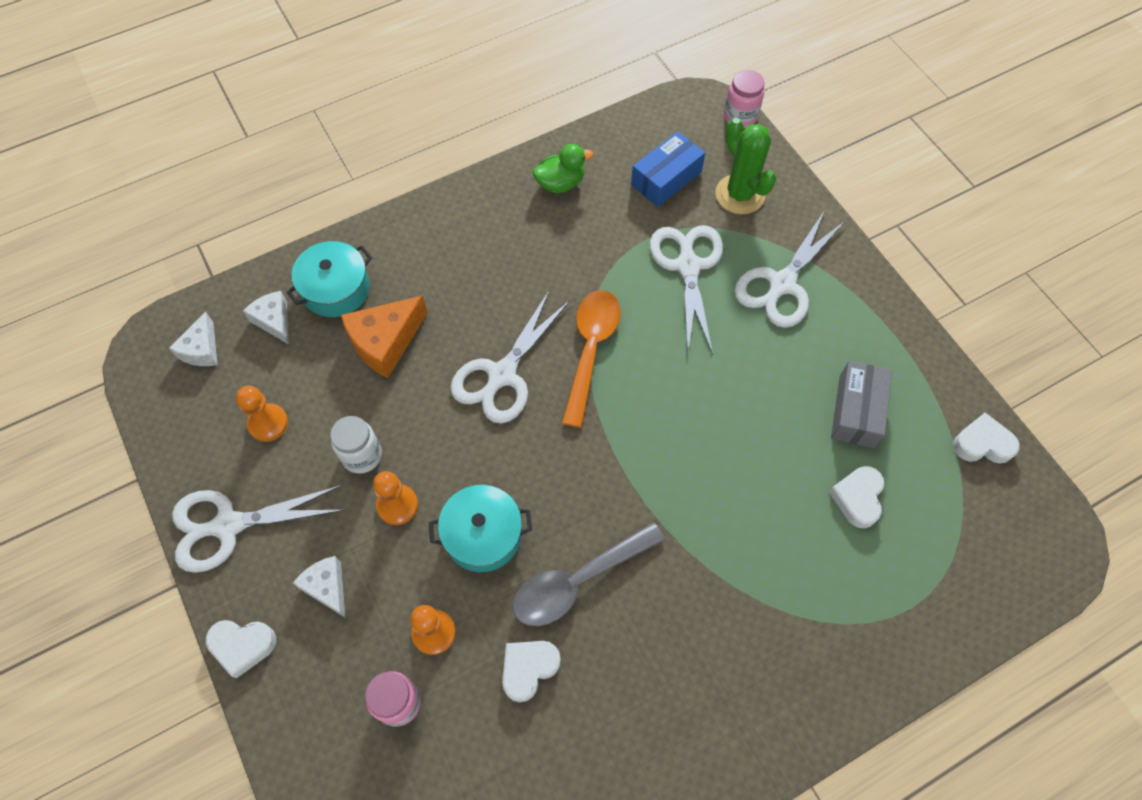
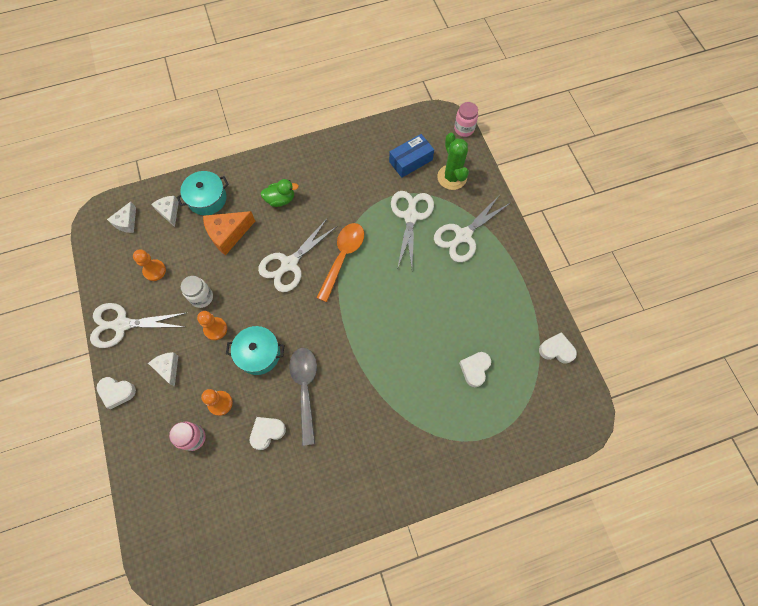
camera: 10 degrees right, 5 degrees up
(560, 183) = (348, 154): green duck -> green duck (280, 199)
(578, 581) = (305, 389): grey spoon -> grey spoon turned 105 degrees clockwise
(856, 411) = (487, 318): grey box -> none

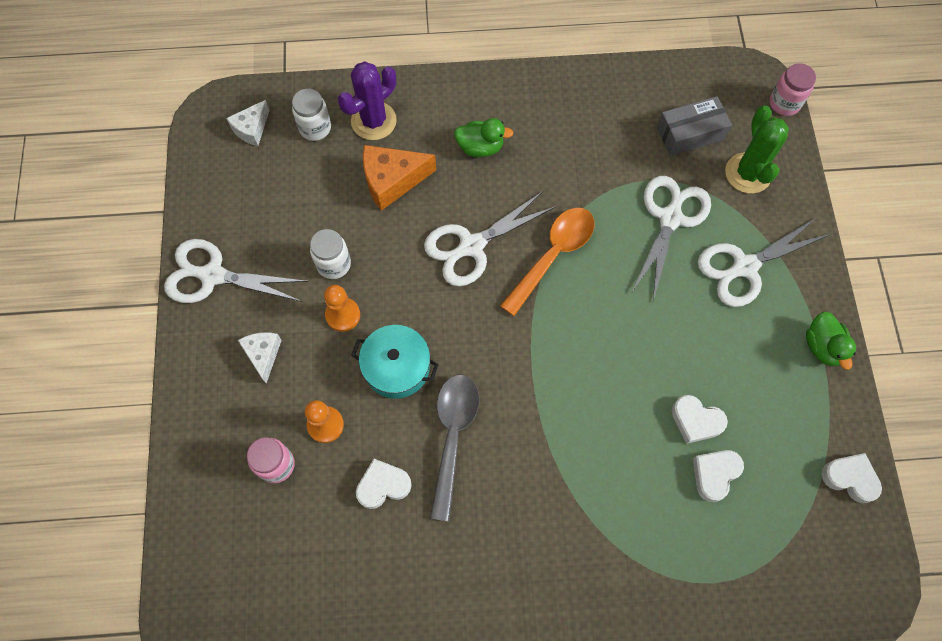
camera: 15 degrees right, 0 degrees up
(117, 392) = (184, 370): white heart -> white heart (696, 421)
(154, 270) = (275, 208): orange pawn -> none
(169, 212) = (315, 128): white cheese -> white jar
(207, 199) = (373, 121): turquoise pot -> purple cactus
(410, 161) = (690, 134): blue box -> grey box
(521, 273) = (822, 347): none -> green duck

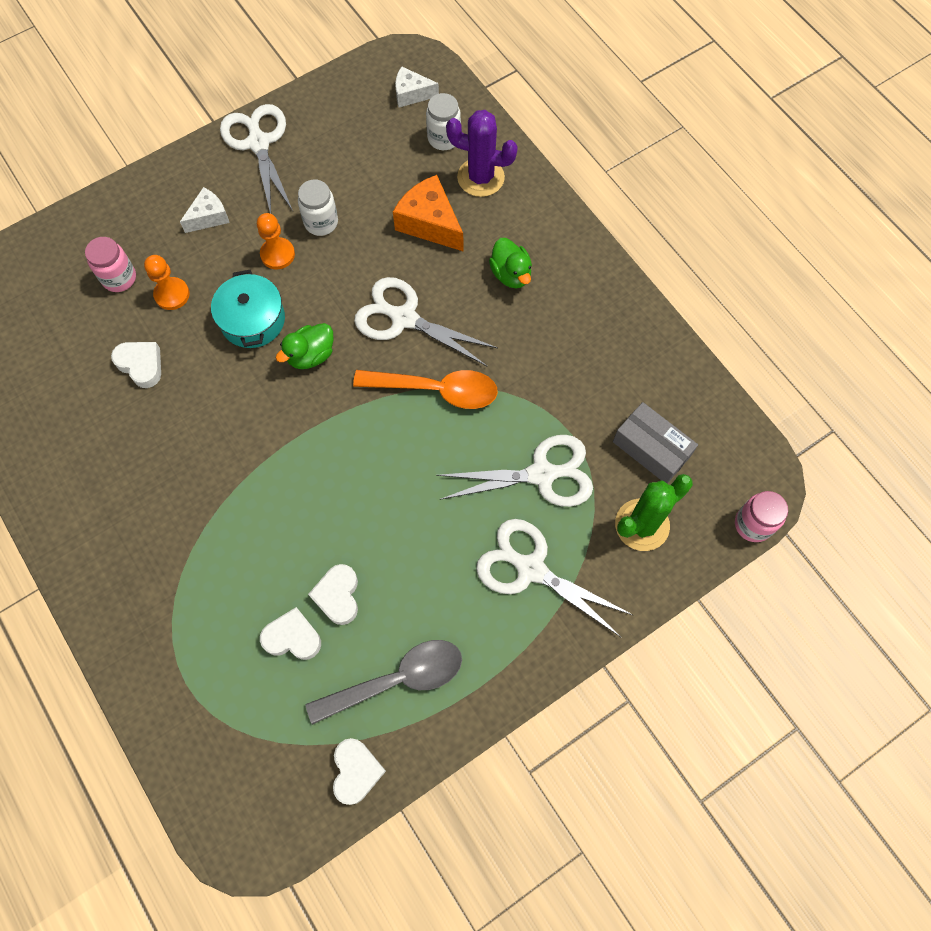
camera: 60 degrees right, 0 degrees up
(453, 436) = (212, 396): grey spoon -> grey spoon (397, 680)
(822, 347) = (486, 684): green duck -> green duck (311, 355)

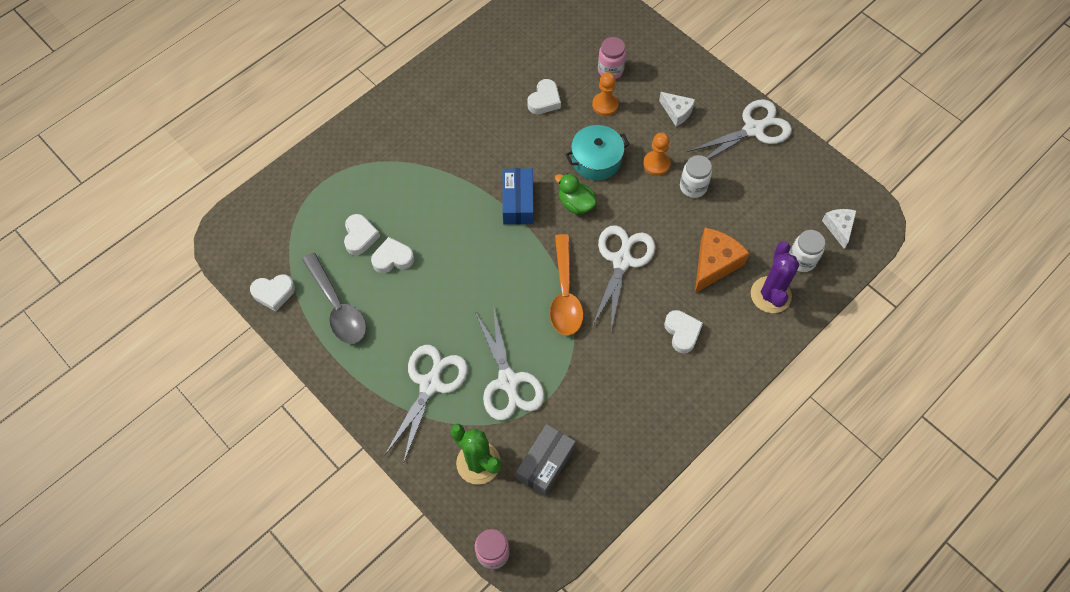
camera: 80 degrees right, 5 degrees down
(291, 423) = (518, 202): none -> blue box
(511, 274) = (682, 332): green duck -> white heart

